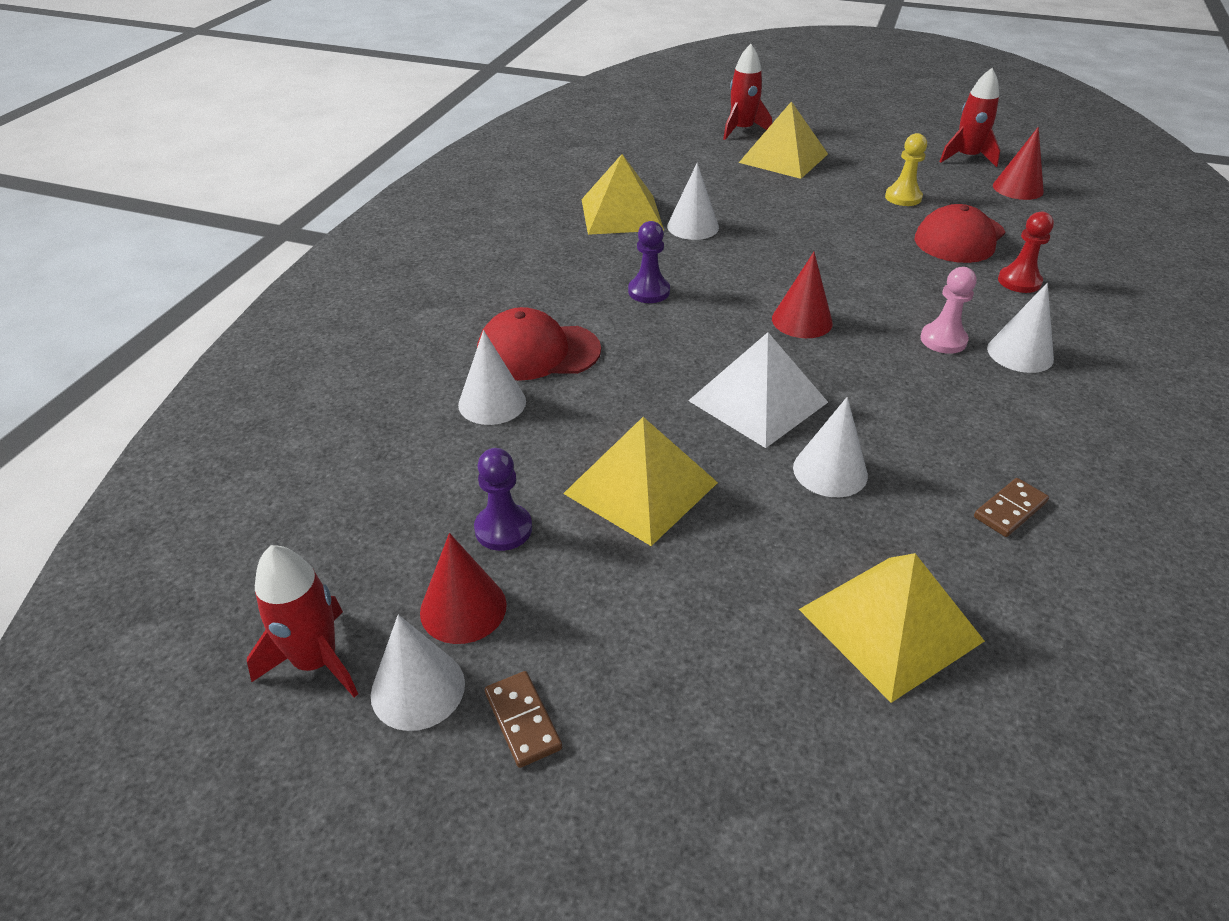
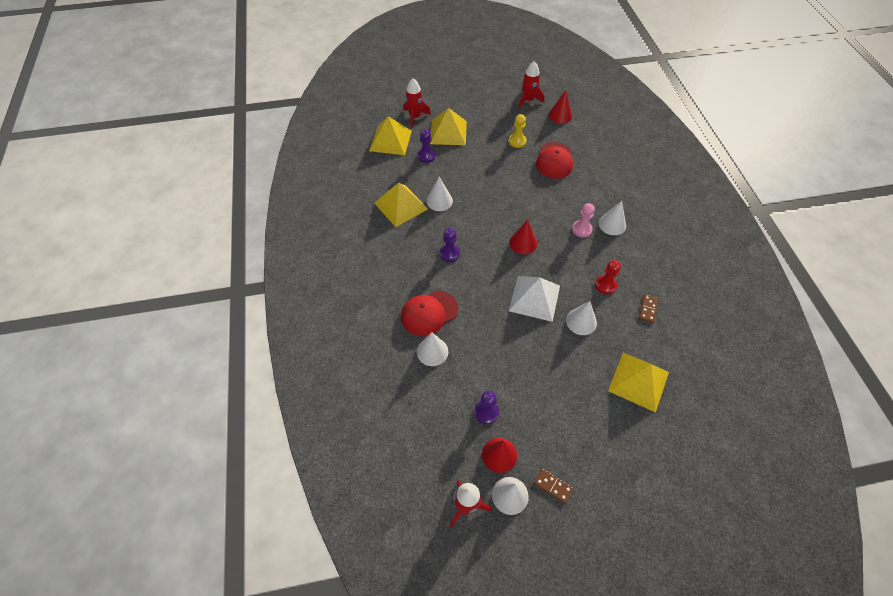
camera: 30 degrees left, 15 degrees up
(640, 487) = (521, 365): yellow pyramid -> yellow pyramid (390, 140)
(719, 173) = (426, 156): none -> purple pawn
(1019, 281) = (591, 180): red pawn -> red pawn (605, 285)

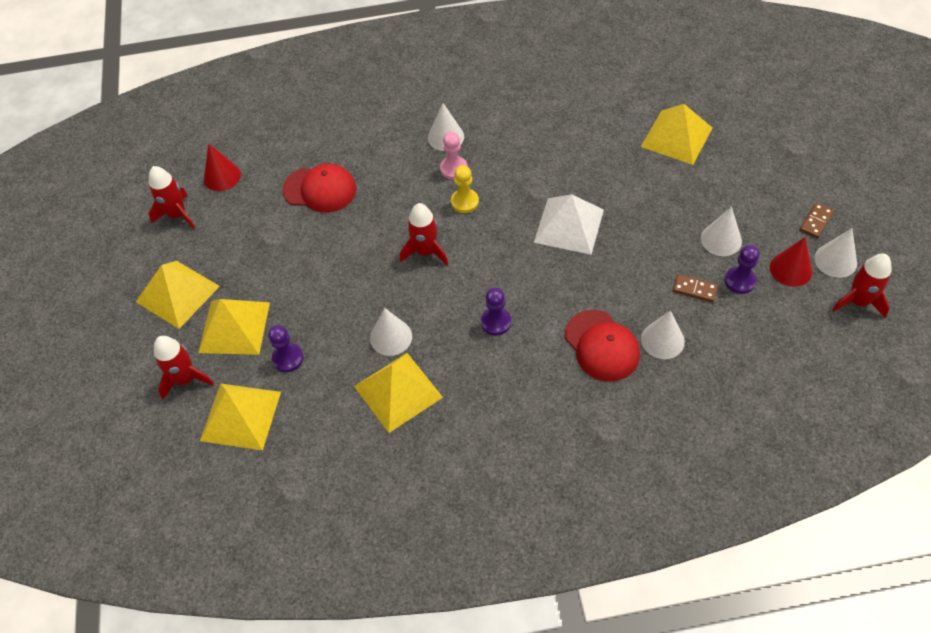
camera: 85 degrees left, 0 degrees up
(471, 107) = (177, 293): none -> yellow pyramid
(506, 216) = (425, 252): none -> red rocket
(517, 141) = (272, 233): yellow pawn -> yellow pawn (465, 202)
(523, 243) = (476, 234): red cone -> none
(581, 321) = (601, 181): white cone -> white cone (721, 239)
(605, 285) = (545, 153): red pawn -> none
(648, 309) = (578, 117): brown domino -> brown domino (694, 289)

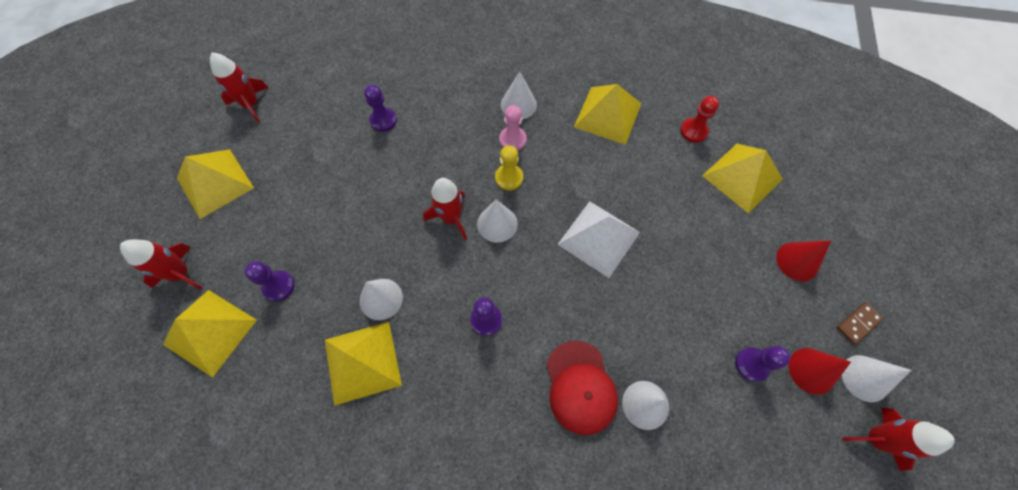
camera: 15 degrees right, 10 degrees up
(222, 176) = (305, 79): red cone -> red cone (797, 261)
(234, 327) = (247, 235): yellow pyramid -> yellow pyramid (607, 115)
(320, 189) = (383, 120): red cap -> purple pawn
(618, 111) = (693, 131): none -> red pawn
(694, 289) = (700, 356): brown domino -> none
(721, 239) = (748, 308): white cone -> white cone (497, 223)

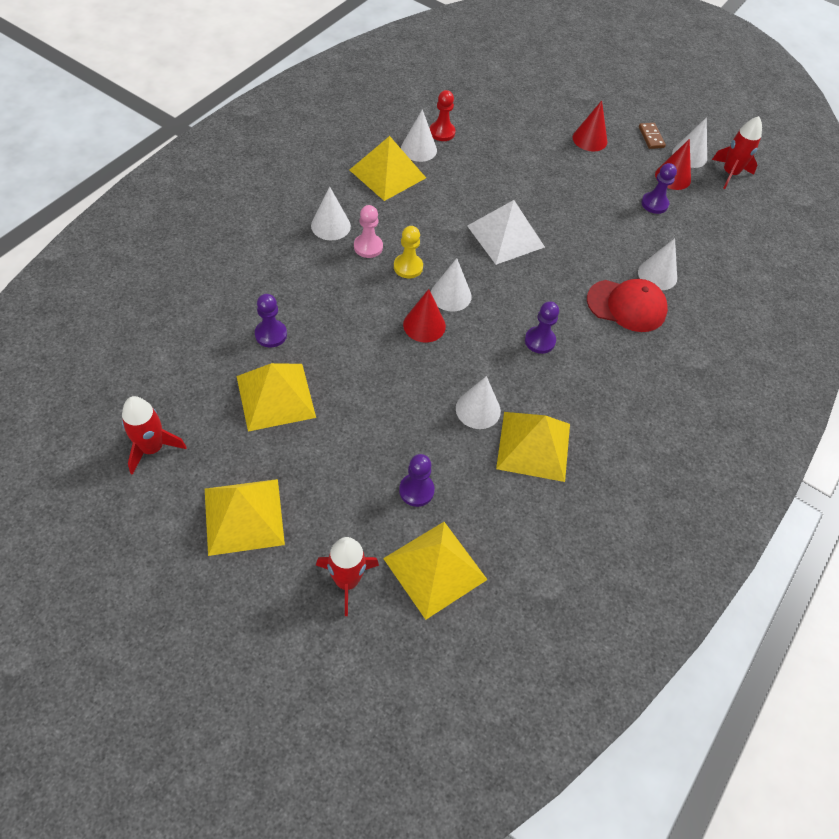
camera: 70 degrees left, 10 degrees down
(451, 218) = (424, 325): red rocket -> red cone
(657, 123) = (418, 149): none -> white cone
(742, 177) = (503, 129): yellow pyramid -> yellow pyramid (276, 396)

